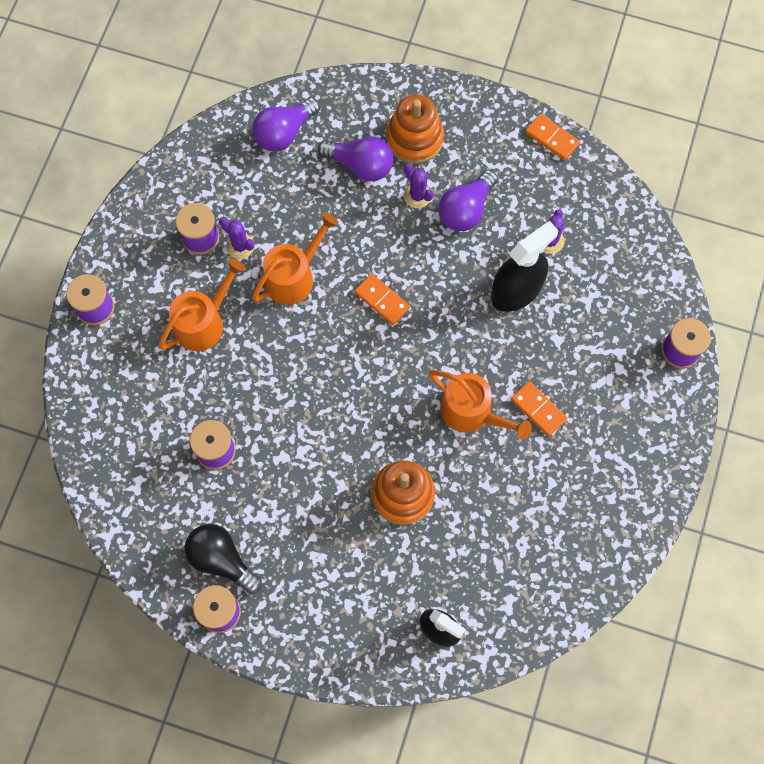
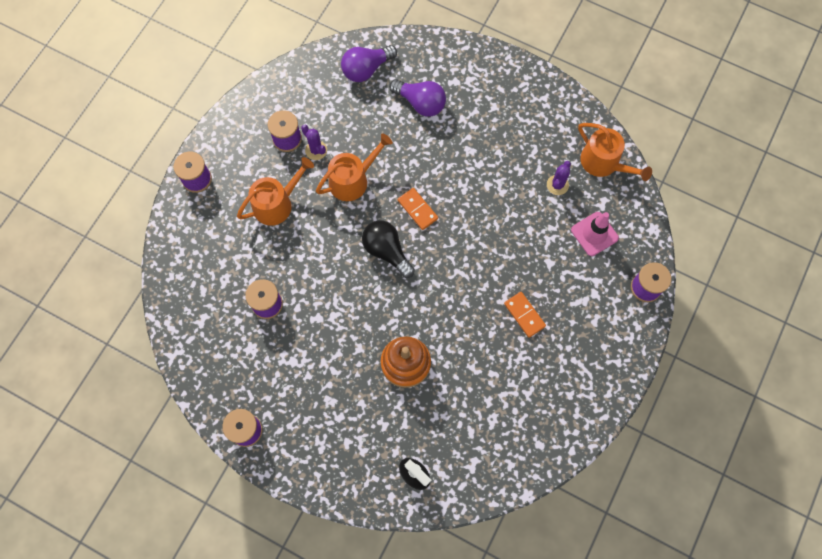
camera: 10 degrees right, 0 degrees up
(222, 560) = (255, 390): black light bulb -> black light bulb (387, 251)
(414, 138) = (466, 89): orange stacking toy -> none
(417, 196) = (460, 133): purple cactus -> none
(466, 210) = (496, 150): purple light bulb -> none
(471, 412) = (471, 308): orange watering can -> orange watering can (603, 163)
(516, 290) = (524, 219): black spray bottle -> none
(552, 138) = (573, 106): orange domino -> none
(606, 294) = (594, 234): none -> pink traffic cone

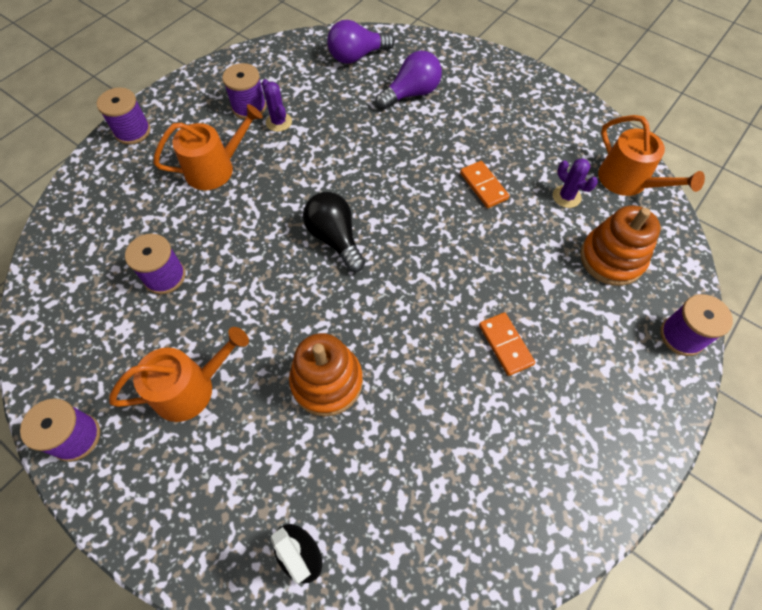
camera: 10 degrees right, 10 degrees down
(353, 180) = (313, 157): orange watering can -> orange watering can (191, 388)
(417, 209) = (385, 198): orange domino -> orange domino (483, 186)
(420, 103) = (411, 94): purple light bulb -> purple light bulb turned 75 degrees counterclockwise
(557, 185) = (566, 197): purple cactus -> purple cactus turned 75 degrees counterclockwise
(594, 234) = (611, 258): pink traffic cone -> orange stacking toy

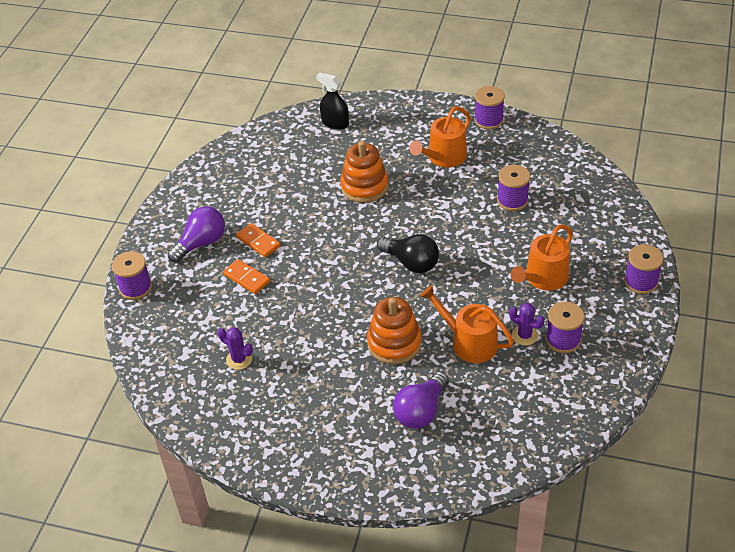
camera: 160 degrees right, 15 degrees down
(357, 56) = (502, 435): purple light bulb -> purple light bulb (201, 243)
(483, 186) = (313, 343): orange domino -> orange domino (246, 278)
(611, 258) = (193, 322): orange stacking toy -> orange stacking toy (394, 343)
(628, 181) = (187, 393): orange watering can -> orange watering can (469, 342)

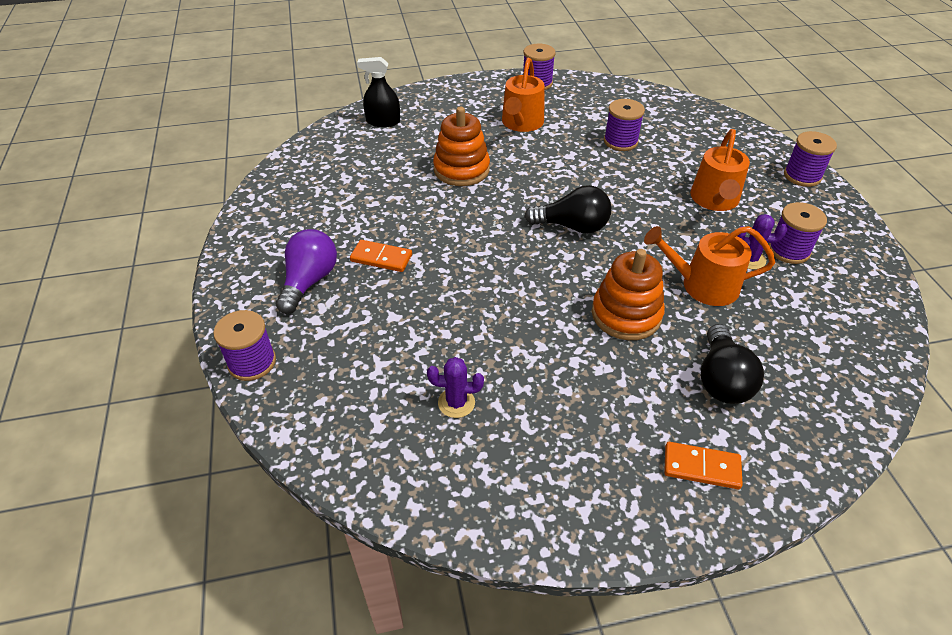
camera: 30 degrees left, 0 degrees up
(246, 278) = (395, 302): orange domino -> orange domino (701, 467)
(421, 411) = (721, 379): purple light bulb -> black light bulb

